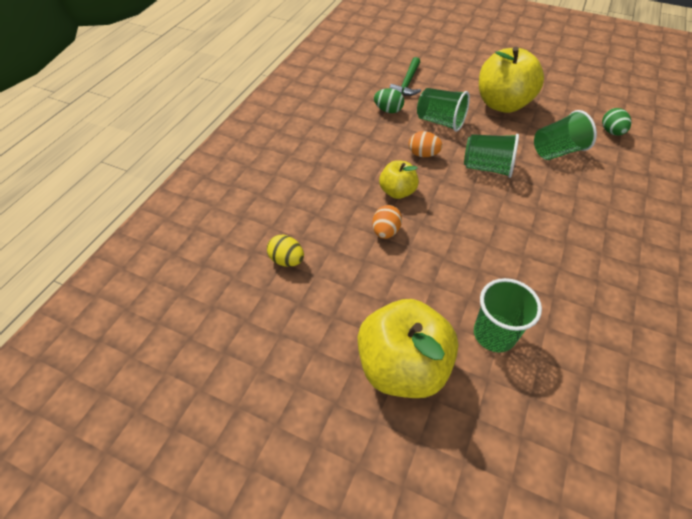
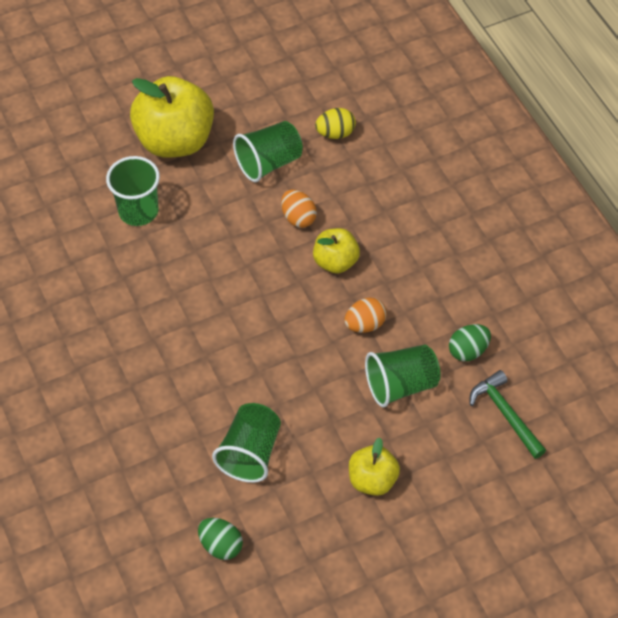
camera: 130 degrees right, 5 degrees up
(487, 168) = (292, 363): green cup -> green cup (269, 163)
(502, 104) = (372, 480): yellow apple -> yellow apple, size x0.54

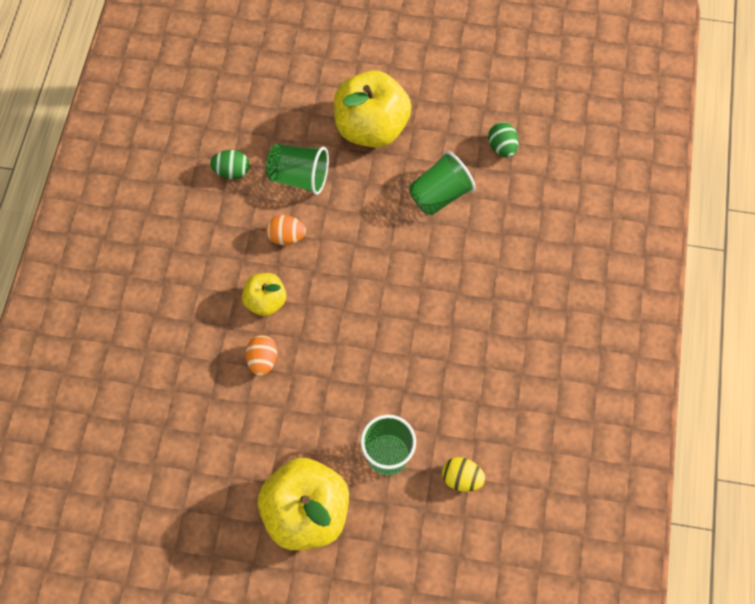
camera: 145 degrees left, 10 degrees up
(269, 163) = (245, 431): green cup -> none
(335, 133) = (166, 423): yellow egg -> yellow egg (461, 478)
(372, 480) = (371, 127): yellow apple -> yellow apple, size x1.87
(505, 414) = (248, 115): green hammer -> none

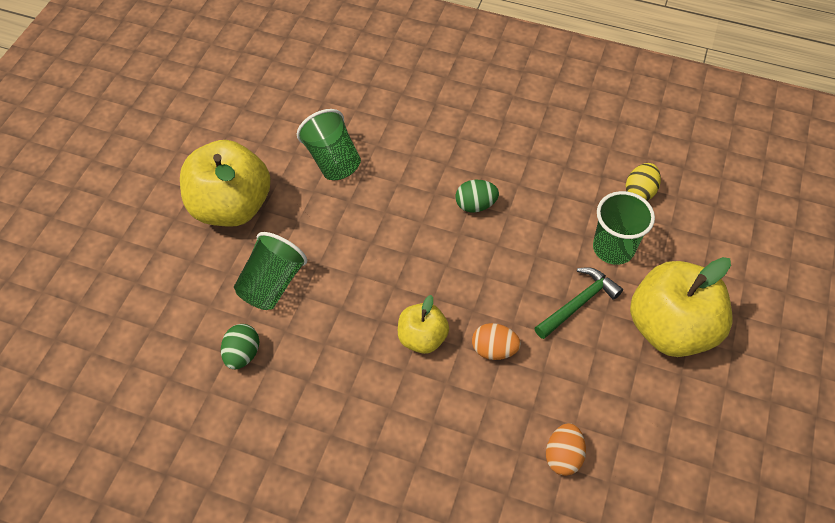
camera: 80 degrees left, 10 degrees down
(286, 236) = (345, 307): orange egg -> orange egg (563, 456)
(320, 427) = (578, 303): none -> green hammer
(502, 147) = (293, 102): green egg -> green egg (475, 205)

